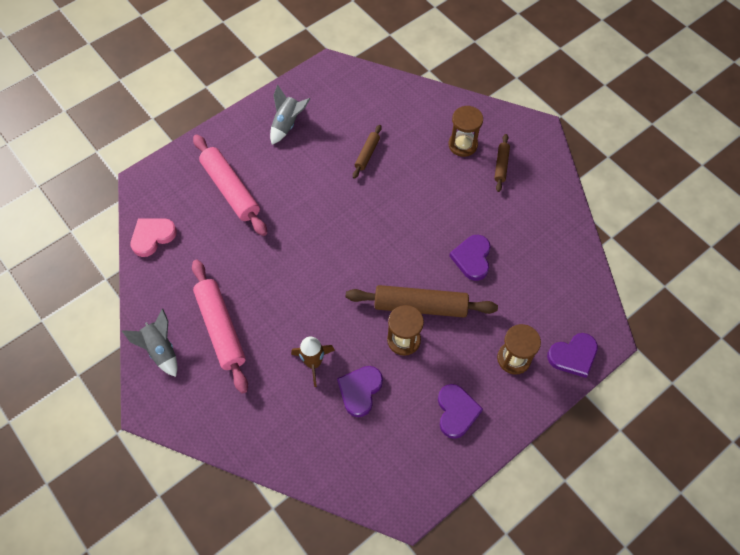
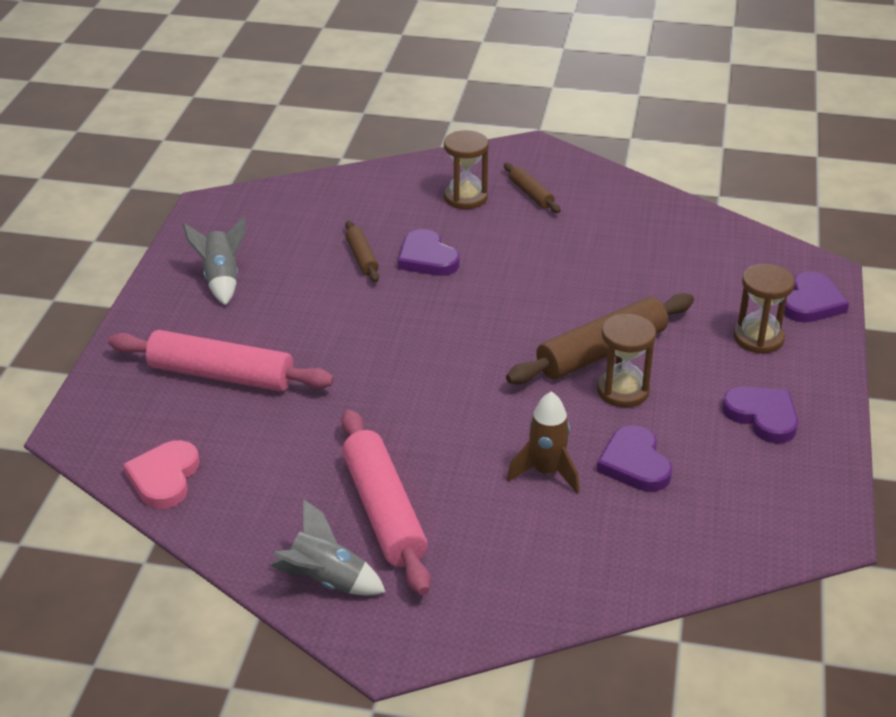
camera: 40 degrees left, 25 degrees down
(220, 328) = (383, 511): pink rolling pin -> pink rolling pin turned 45 degrees clockwise
(472, 258) = (603, 282): purple heart -> purple heart (427, 258)

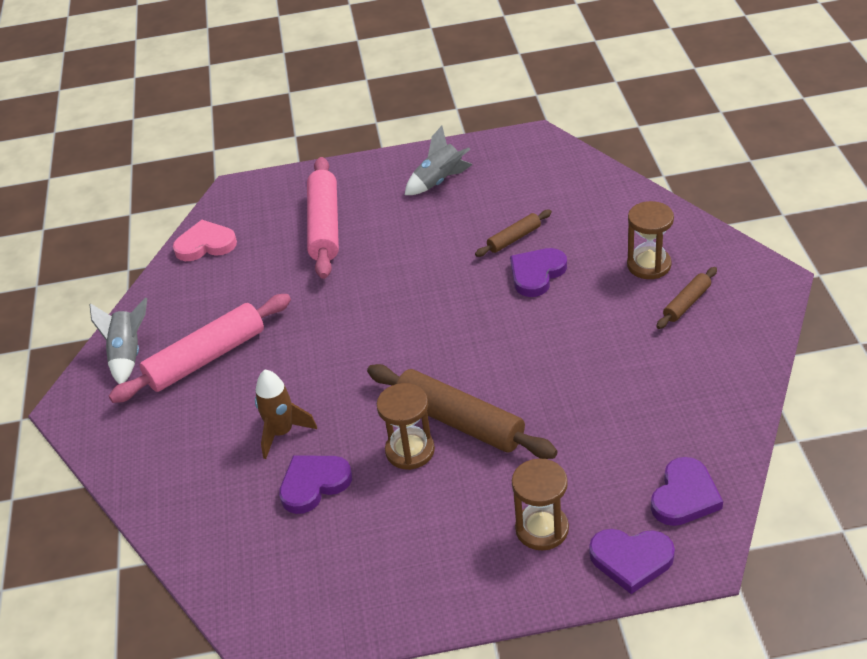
camera: 75 degrees right, 5 degrees up
(762, 416) = (417, 558): purple heart -> purple heart (684, 496)

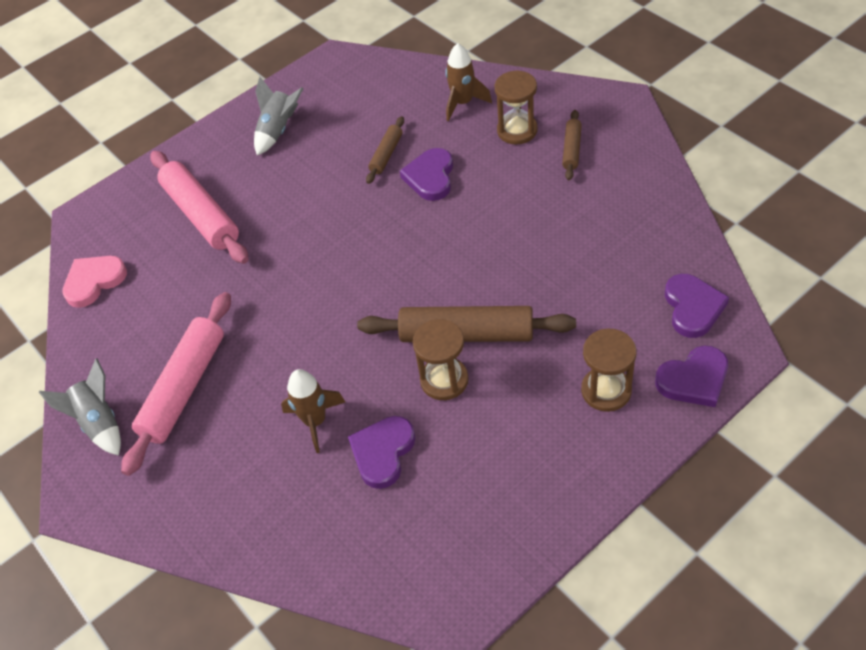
camera: 30 degrees left, 10 degrees up
(618, 221) = (463, 103): none -> brown rocket

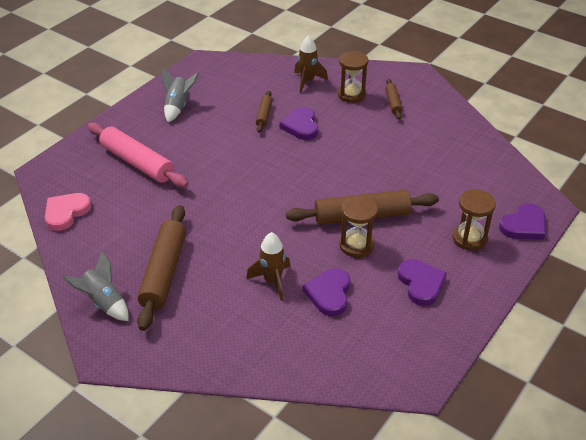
camera: 20 degrees left, 10 degrees down
(184, 388) = (163, 272): pink rolling pin -> brown rolling pin
(693, 307) = (507, 185): purple heart -> purple heart (421, 283)

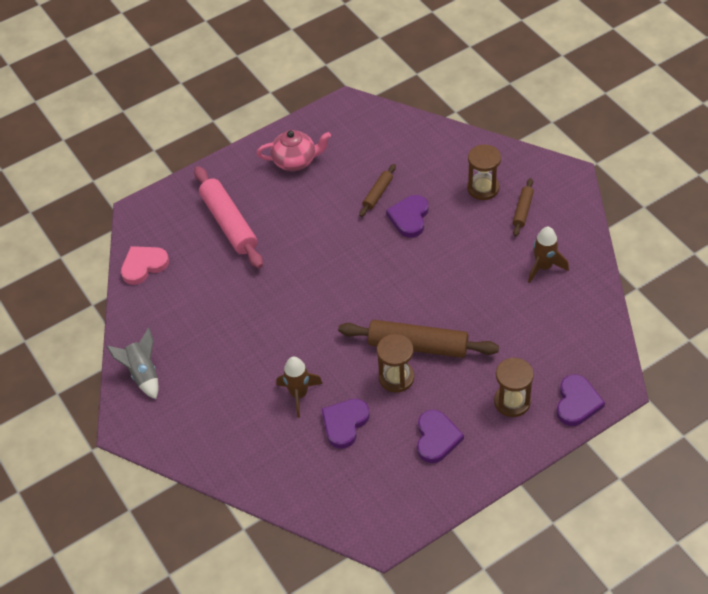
camera: 25 degrees right, 10 degrees up
(163, 272) = (206, 357): brown rolling pin -> none
(178, 106) = (295, 161): grey rocket -> pink teapot
(307, 81) = (444, 158): brown rocket -> brown rocket (543, 267)
(524, 225) = (577, 402): purple heart -> purple heart turned 60 degrees counterclockwise

